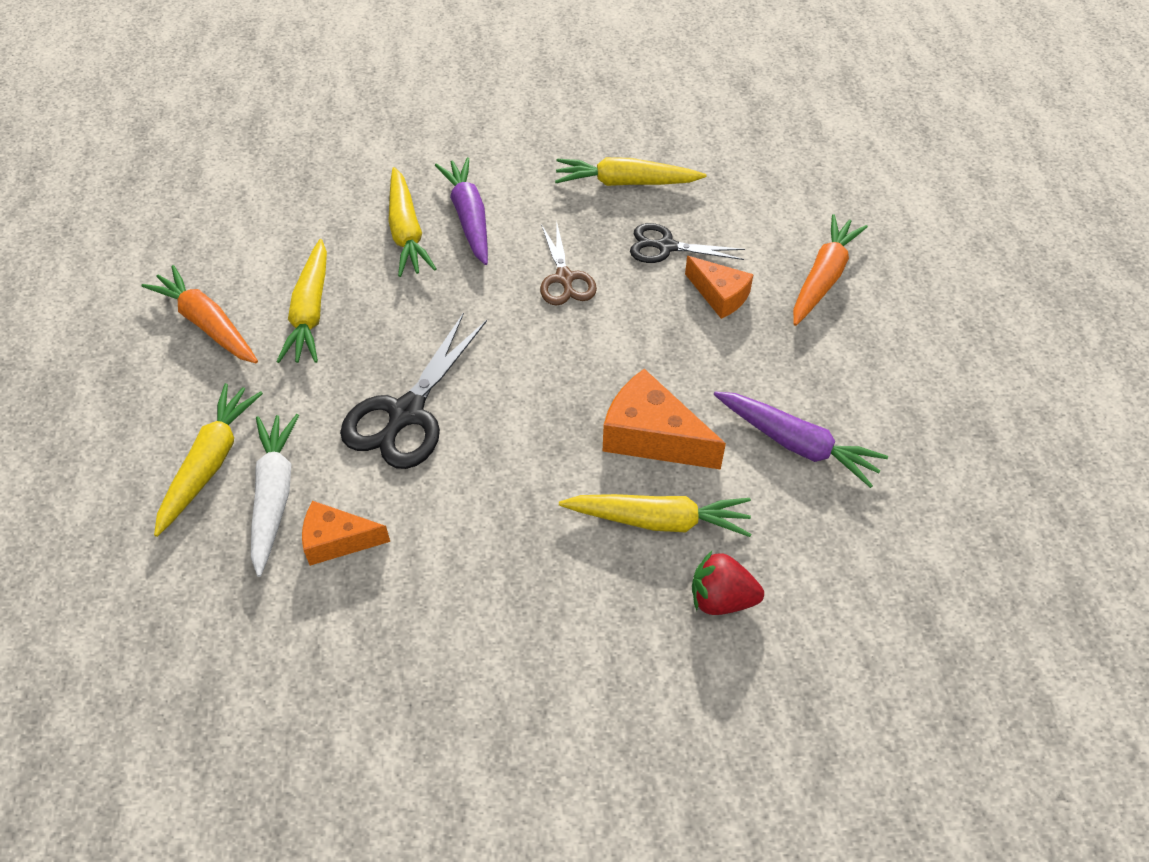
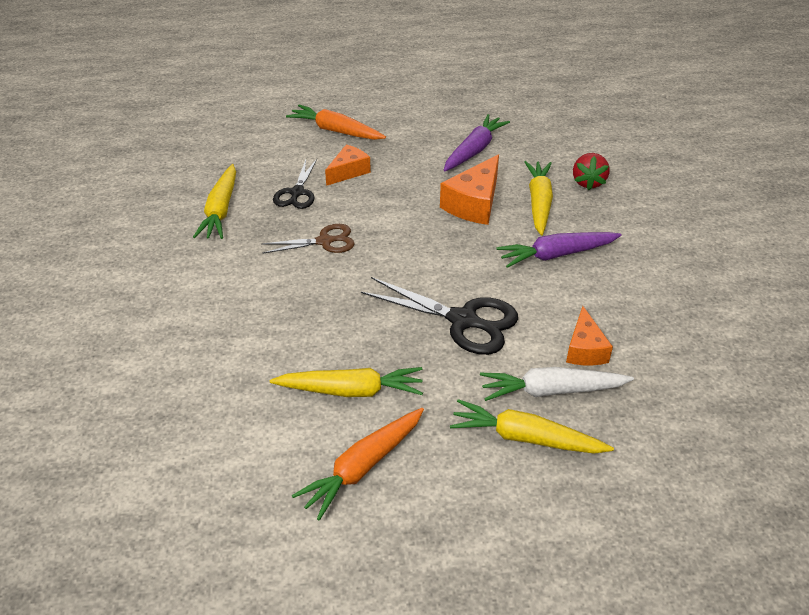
camera: 90 degrees left, 10 degrees down
(406, 232) = (256, 334): yellow carrot -> none
(469, 217) = (244, 295): purple carrot -> purple carrot (556, 255)

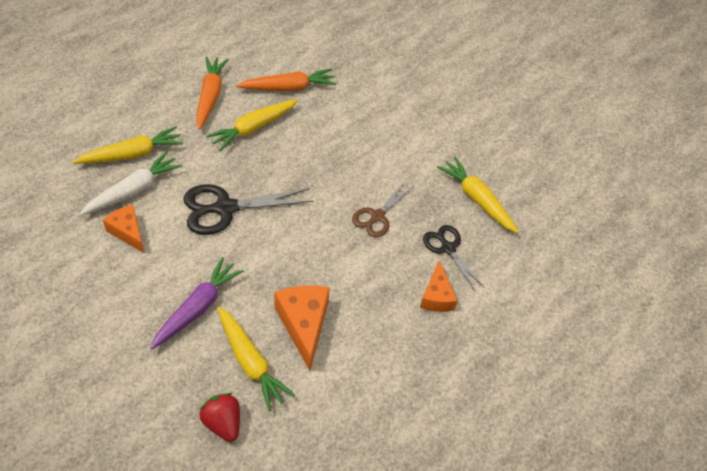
camera: 135 degrees right, 10 degrees up
(336, 131) = (503, 341): orange carrot -> orange carrot (288, 88)
(474, 150) = (361, 400): purple carrot -> none

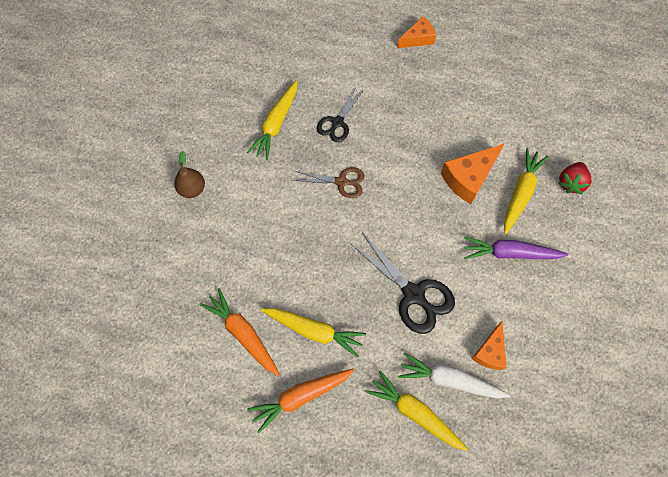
camera: 115 degrees left, 15 degrees up
(436, 296) = (384, 111): orange cheese -> orange cheese (418, 39)
(444, 113) = (192, 189): none -> brown pear

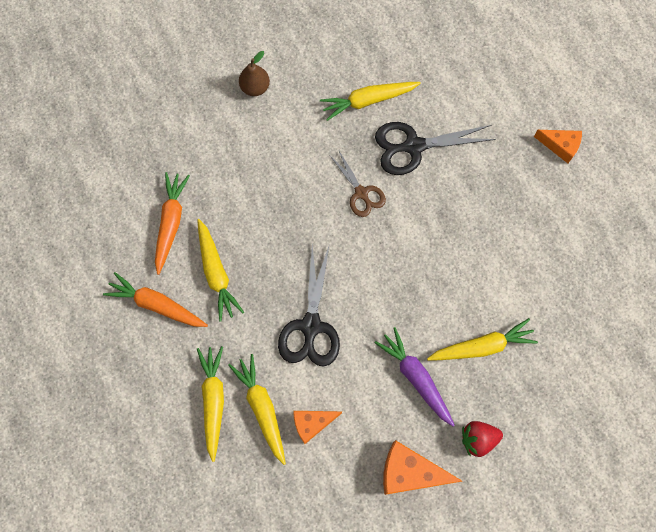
camera: 50 degrees right, 5 degrees up
(337, 122) = (413, 146): black scissors -> black scissors, size x1.60
(450, 380) = (262, 408): white carrot -> yellow carrot
(469, 178) = (458, 292): orange cheese -> orange cheese (410, 472)
(571, 183) = (532, 383): red strawberry -> red strawberry (478, 439)

